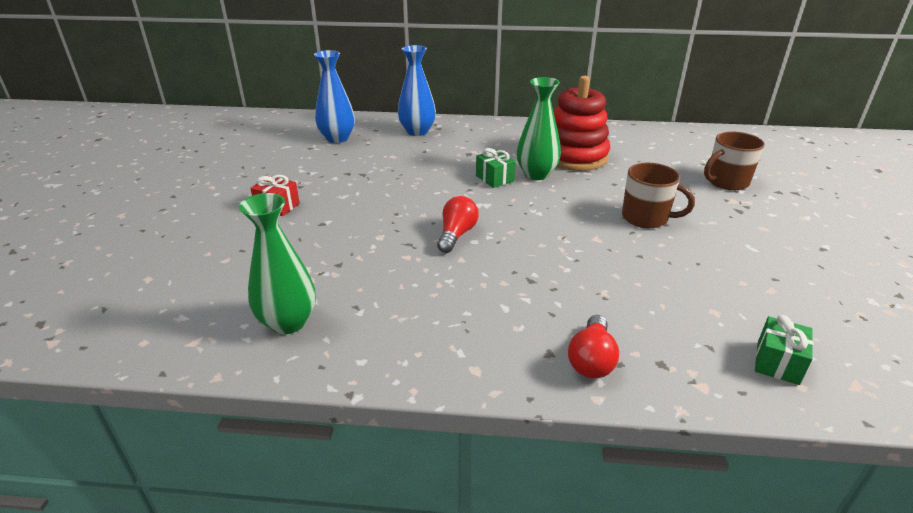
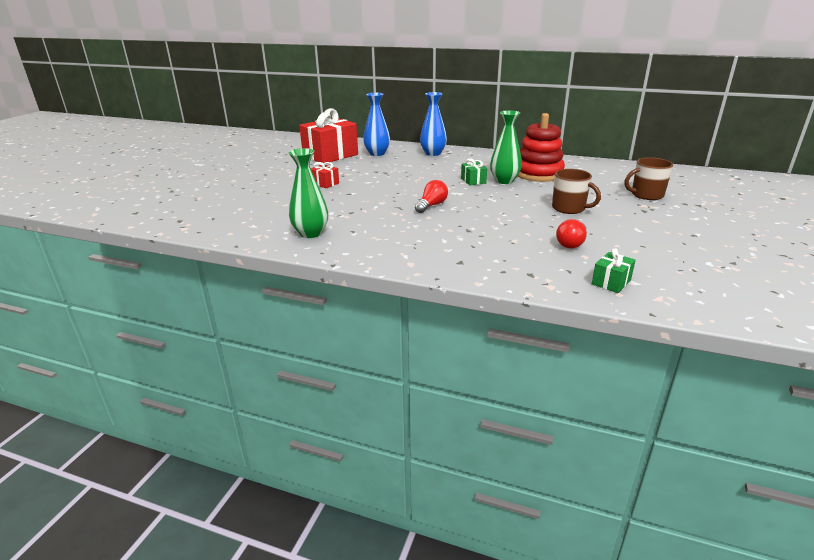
camera: 15 degrees right, 5 degrees down
(268, 147) = (330, 155): none -> red gift
(591, 360) = (485, 267): red light bulb -> red light bulb (571, 243)

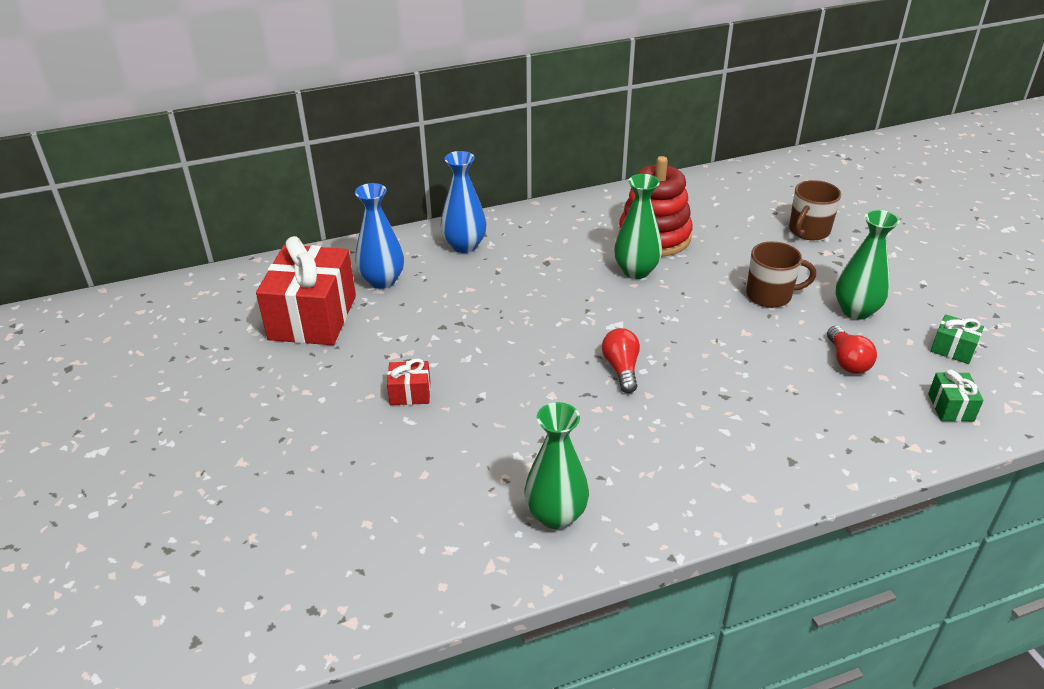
camera: 40 degrees left, 10 degrees up
(473, 181) = (600, 288): green gift -> green gift (953, 349)
(618, 229) = (856, 311): none -> green vase

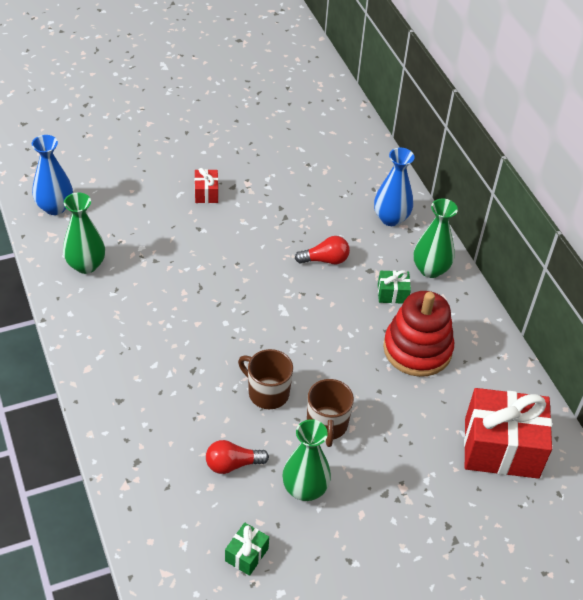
camera: 85 degrees right, 10 degrees up
(313, 317) = (291, 139): red gift -> red gift (501, 448)
(382, 281) = (338, 172): blue vase -> blue vase (55, 207)
(621, 369) = (228, 309): red light bulb -> red light bulb (325, 260)
(636, 271) = (360, 330): green vase -> green vase (430, 269)
(808, 231) = (441, 479): brown mug -> brown mug (267, 392)
(950, 407) = (169, 527): green gift -> green gift (392, 294)

